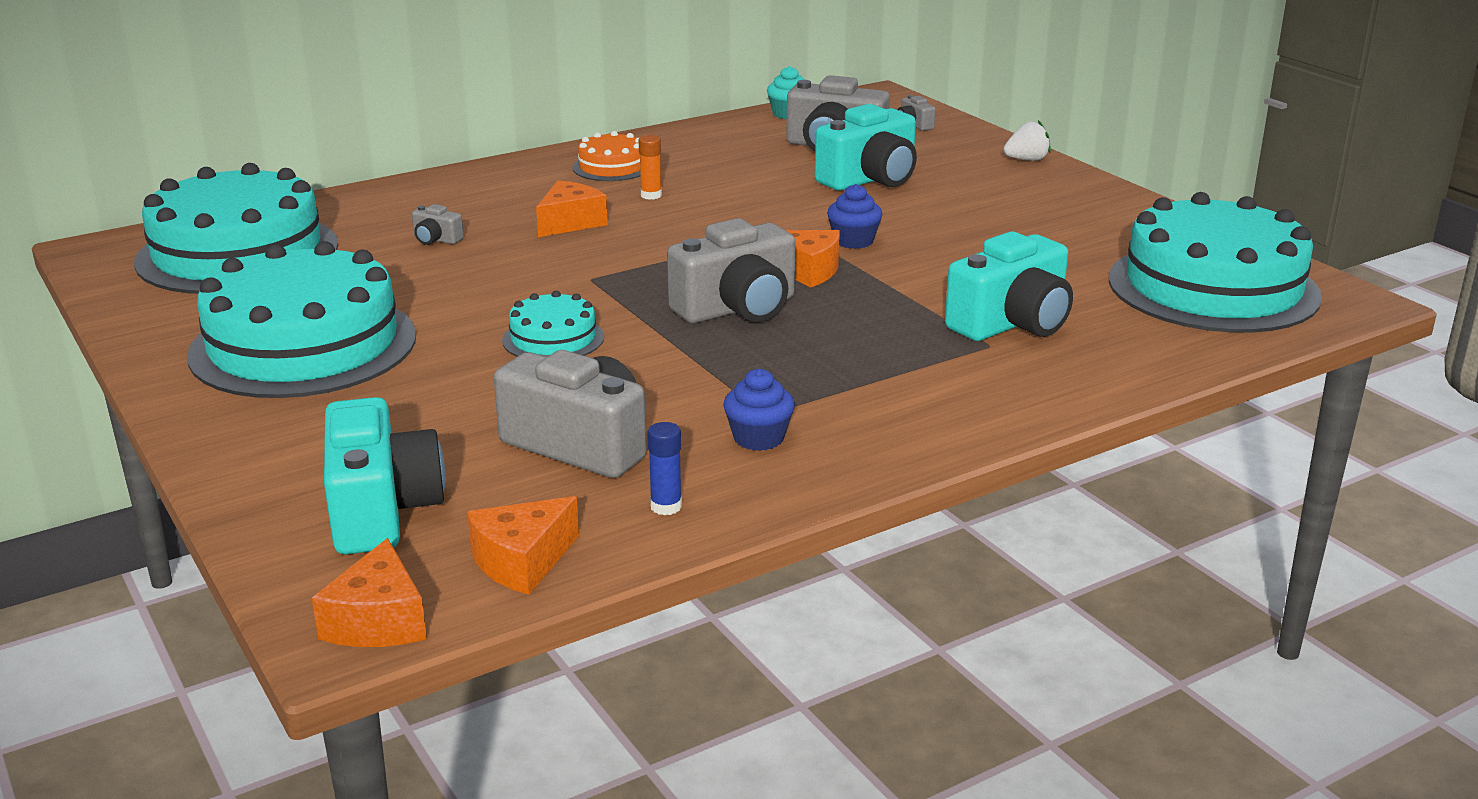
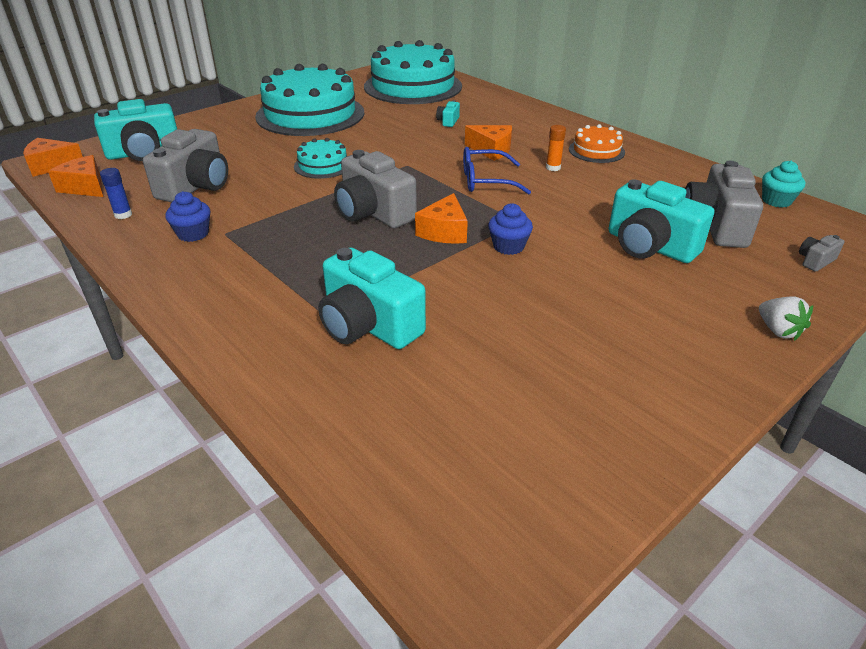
camera: 80 degrees right, 10 degrees up
(436, 240) = (448, 121): grey camera -> turquoise camera
(671, 235) = (486, 181): none -> blue glasses
(1213, 287) = (482, 460): turquoise cake -> none

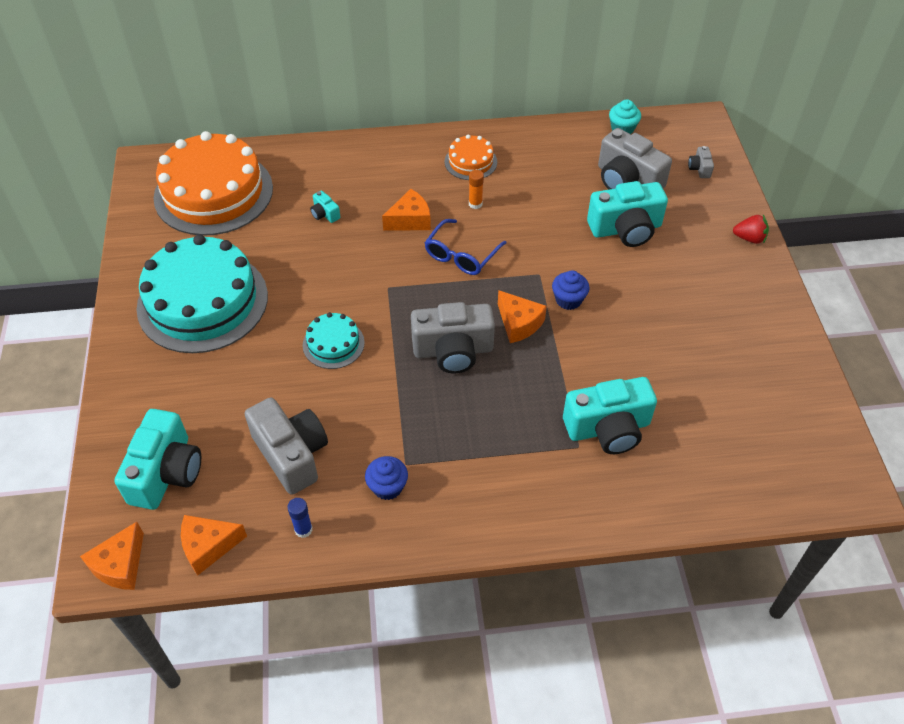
camera: 55 degrees left, 15 degrees up
(413, 86) = (213, 192): turquoise cake -> orange cake
(778, 330) = (749, 238): white strawberry -> red strawberry

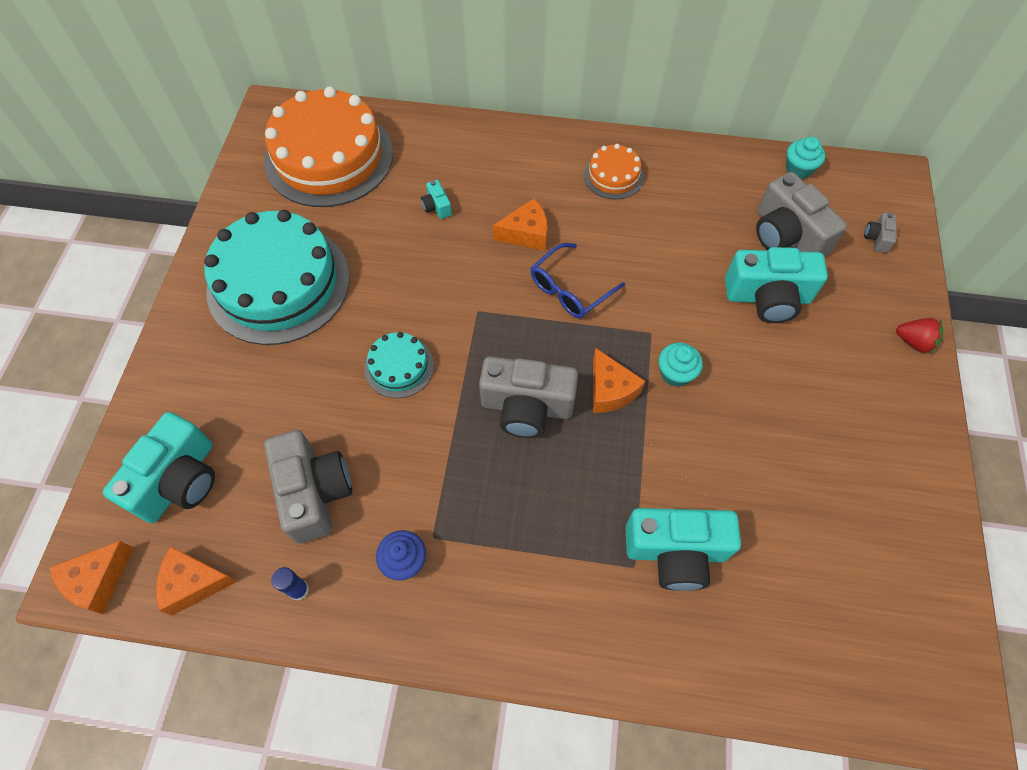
camera: 15 degrees right, 10 degrees up
(475, 204) = (603, 229): orange glue stick -> none
(568, 300) = (675, 373): blue cupcake -> turquoise cupcake

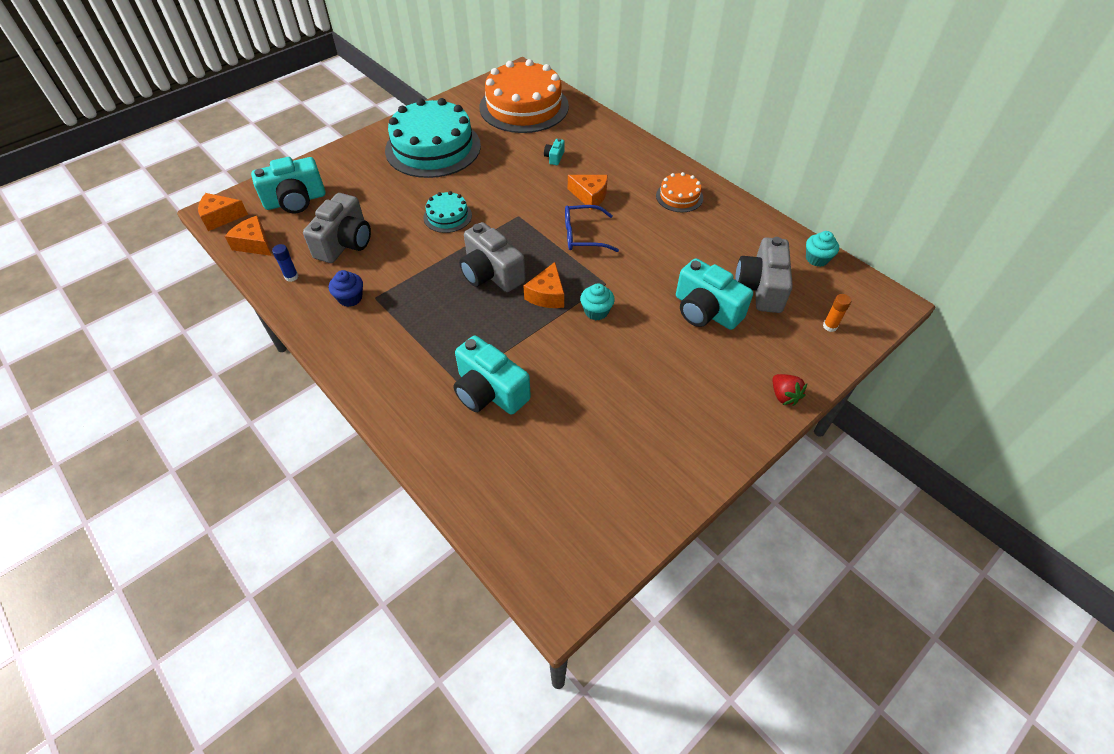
camera: 40 degrees right, 10 degrees down
(877, 238) = (830, 326): grey camera -> orange glue stick

